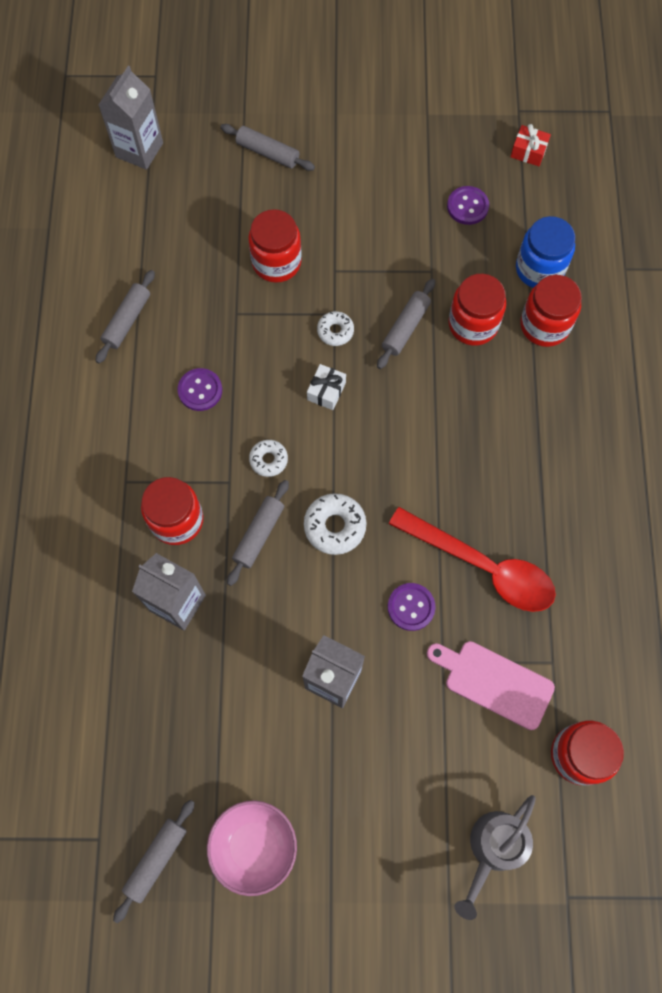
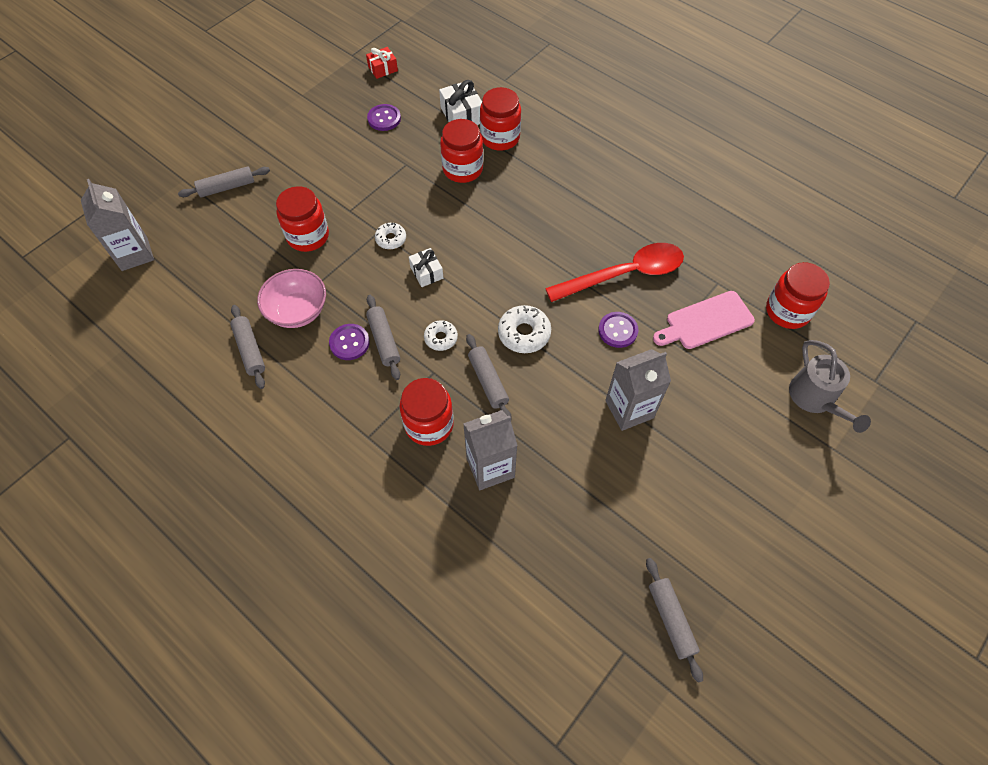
camera: 50 degrees left, 10 degrees down
(254, 846) = (710, 543): pink bowl -> pink bowl (298, 311)
(405, 328) = (428, 202): grey rolling pin -> grey rolling pin (384, 340)
(539, 269) = (462, 115): blue jar -> white gift

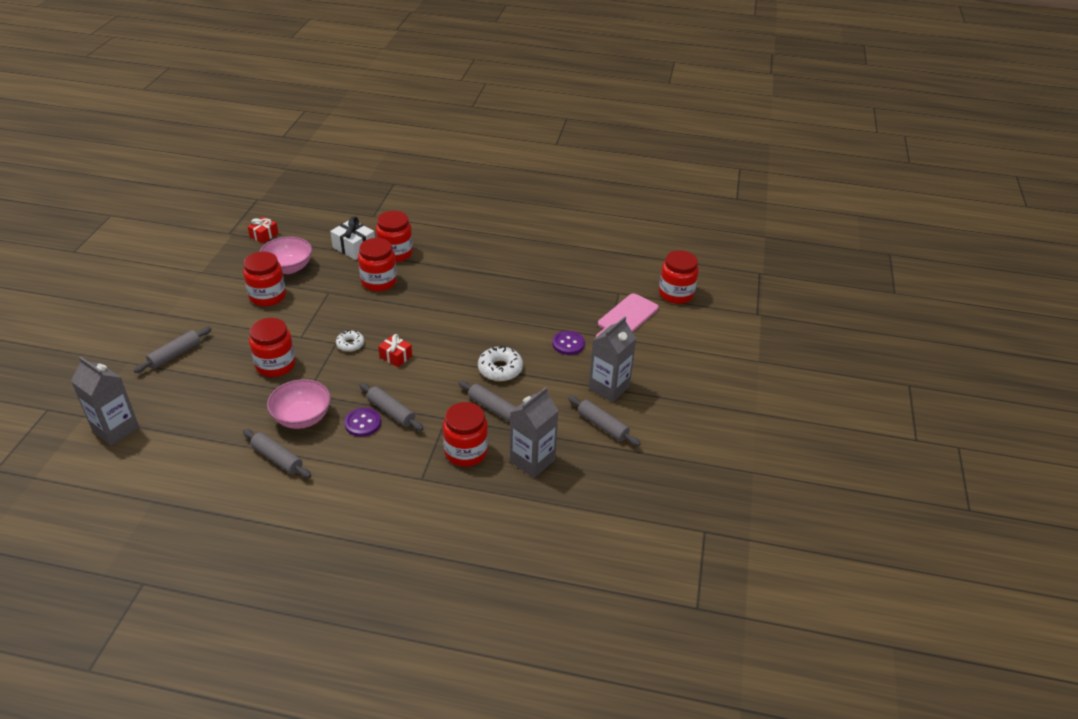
camera: 30 degrees left, 20 degrees down
(345, 147) = (267, 296): none -> red jar
(384, 119) = (288, 268): purple button -> pink bowl
(426, 272) = (395, 356): white gift -> red gift
(441, 338) = (437, 394): white donut -> none
(624, 274) = (549, 309): red spoon -> none
(671, 620) = (722, 499): grey rolling pin -> grey rolling pin (602, 426)
(815, 399) = (727, 337): grey watering can -> none

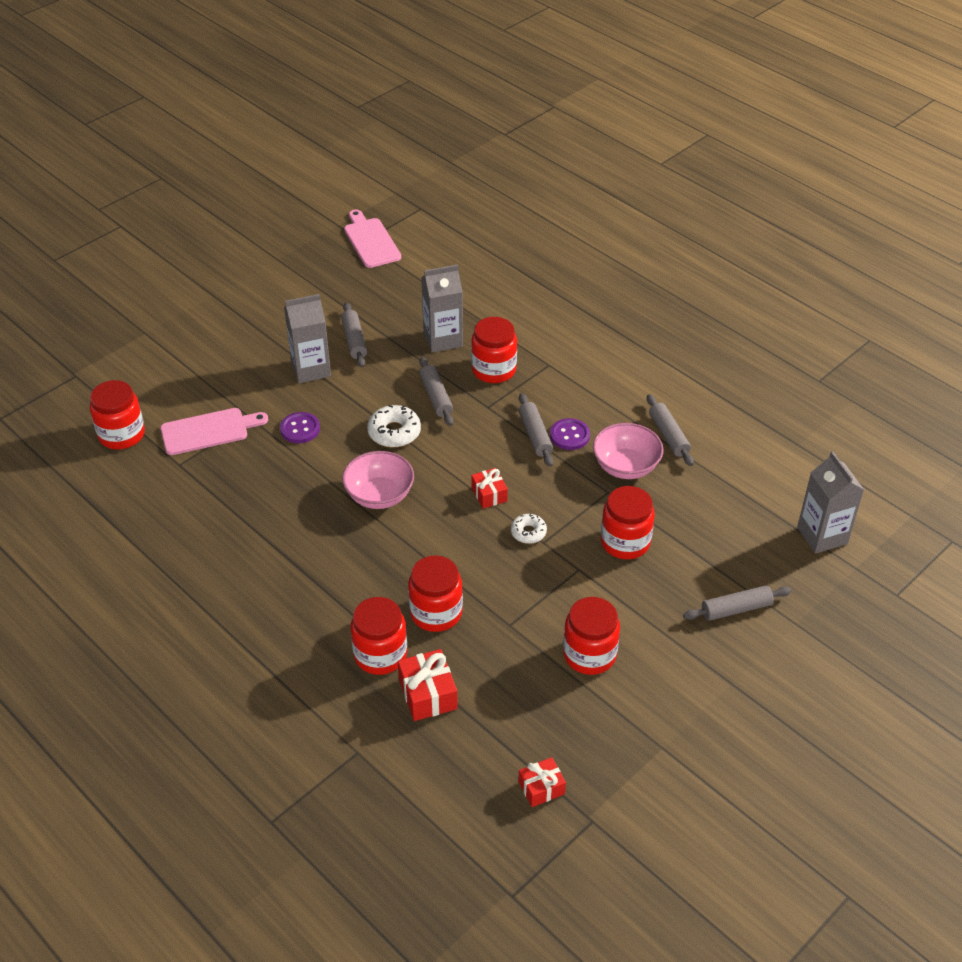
camera: 145 degrees left, 5 degrees up
(288, 268) = (538, 696): pink bowl -> pink bowl (379, 495)
(354, 247) = (428, 694): white gift -> red gift
(698, 535) = (371, 241): none -> pink cutting board

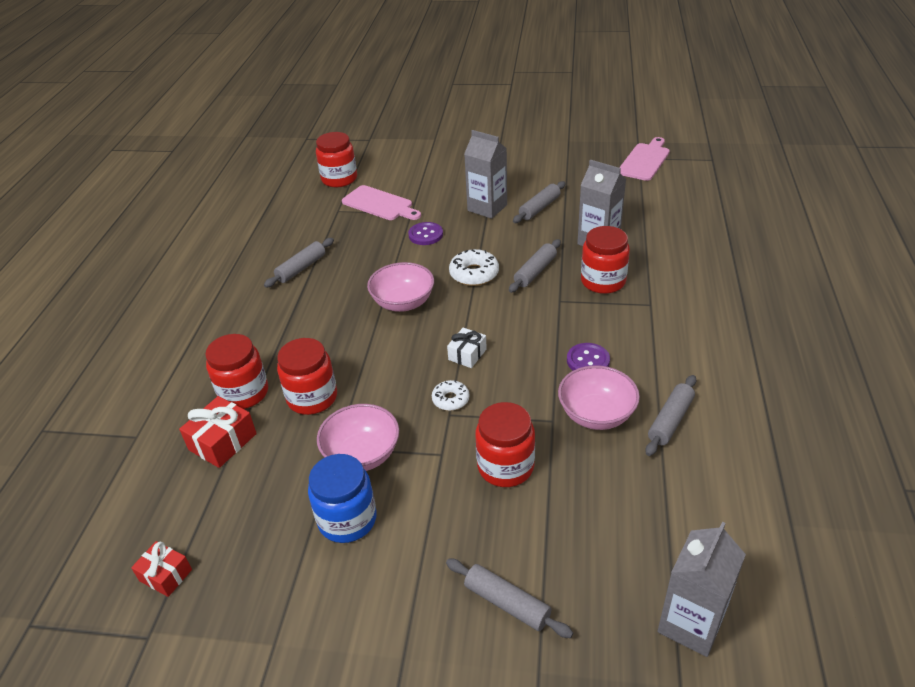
camera: 55 degrees right, 5 degrees down
(489, 494) = (467, 354): red gift -> white gift
(533, 614) = (362, 455): none -> pink bowl
(535, 435) = (562, 342): grey rolling pin -> grey rolling pin (301, 268)
(589, 654) = (347, 519): red jar -> blue jar

